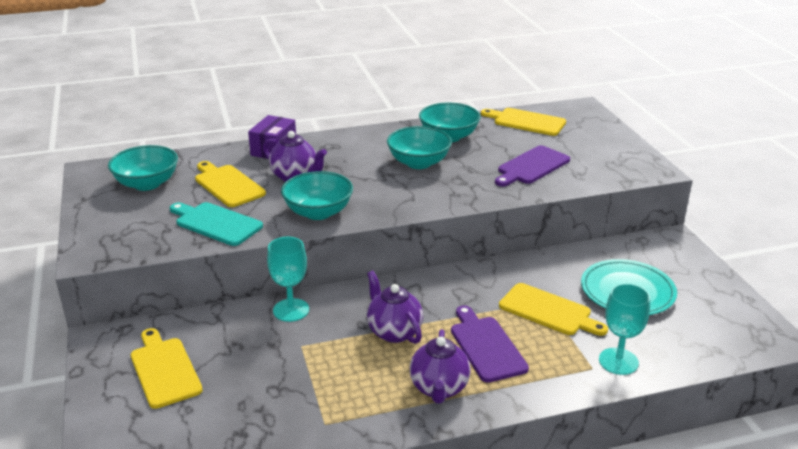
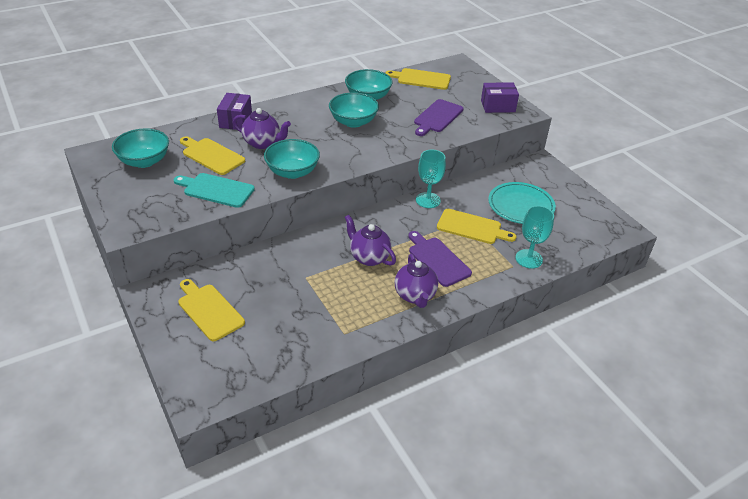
camera: 15 degrees left, 10 degrees up
(291, 310) = (287, 250): turquoise goblet -> turquoise goblet (428, 200)
(619, 160) = (498, 106): none -> purple box

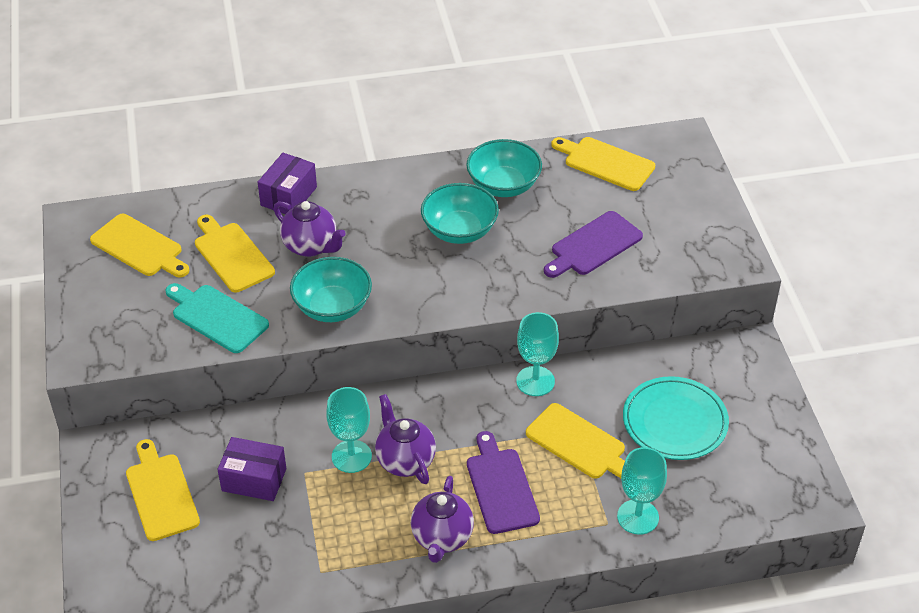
camera: 20 degrees right, 5 degrees up
(144, 161) = (139, 247): turquoise bowl -> yellow cutting board
(333, 262) = (351, 456): none -> turquoise goblet
(498, 106) = (703, 241): purple box -> purple box (254, 480)

